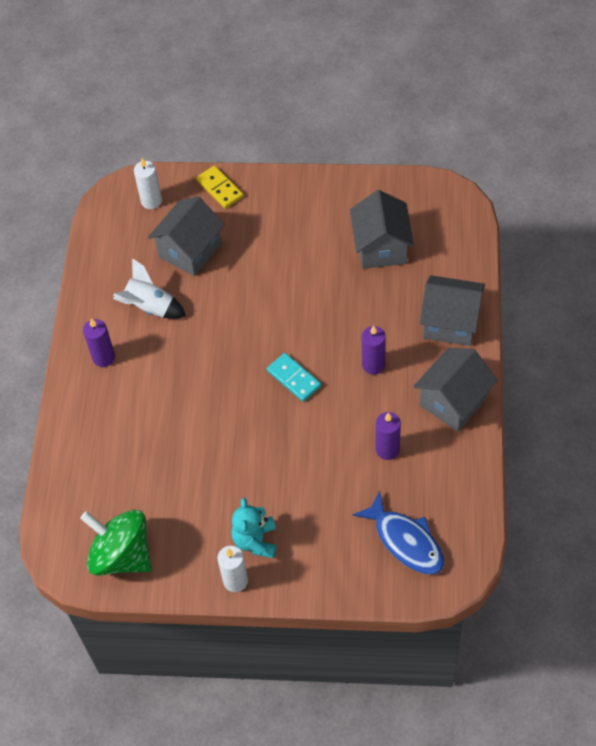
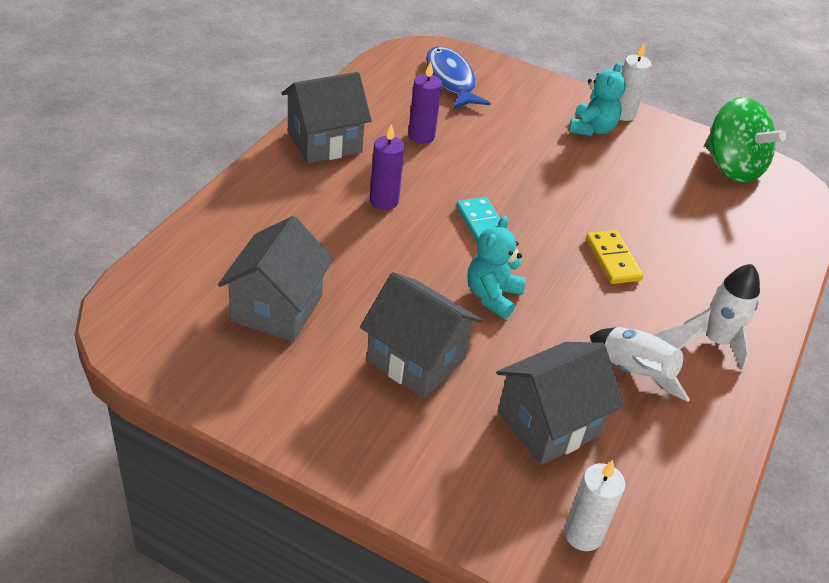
camera: 165 degrees left, 15 degrees down
(103, 357) = (716, 341): purple candle -> white rocket
(219, 189) = (458, 501): yellow domino -> yellow domino (613, 259)
(259, 321) = (492, 296): none -> turquoise teddy bear
(450, 323) = (265, 200): grey house -> grey house (416, 359)

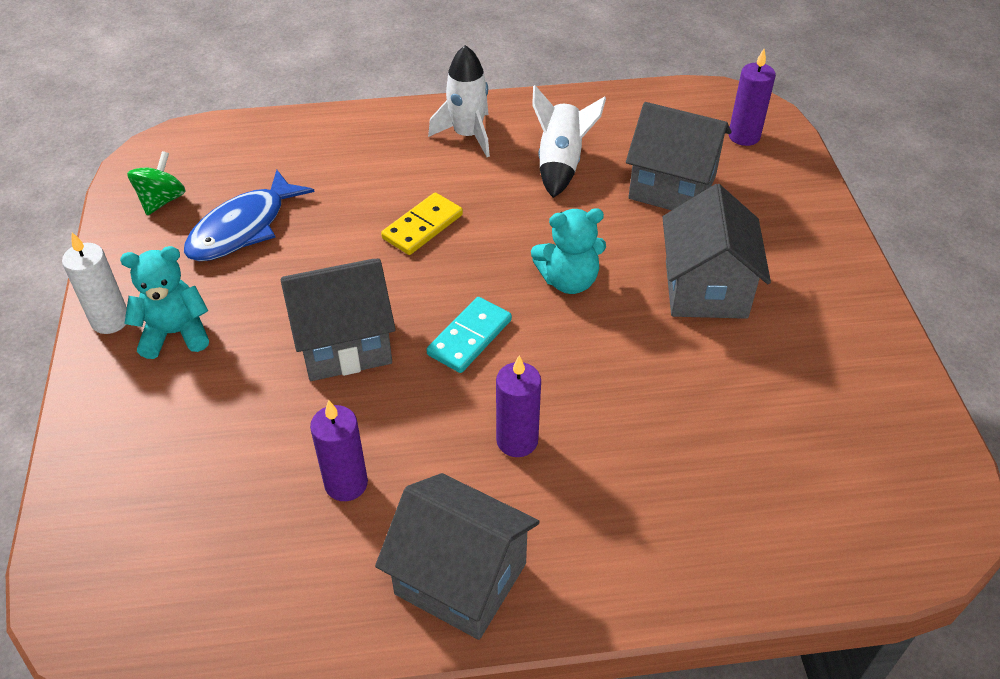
camera: 120 degrees left, 5 degrees up
(277, 308) = (772, 420): grey house -> grey house (344, 343)
(450, 80) = (162, 534): blue fish -> blue fish (243, 228)
(583, 534) = (744, 136): white candle -> purple candle
(731, 167) = (162, 200): green spinning top -> green spinning top, size x0.53

